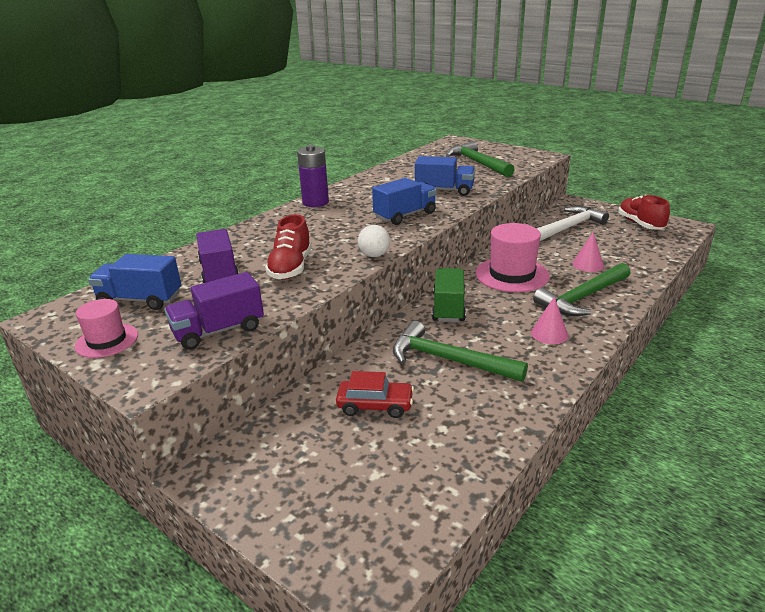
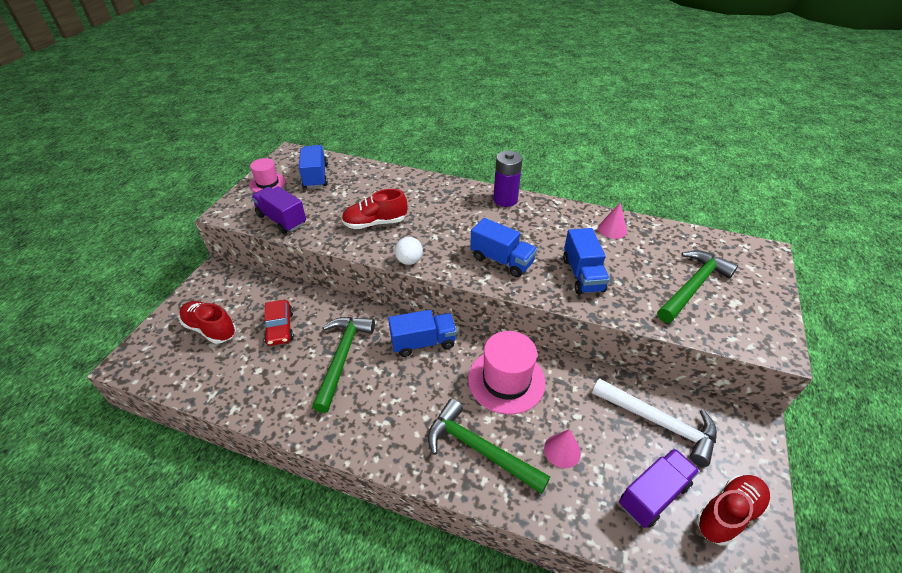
camera: 70 degrees right, 15 degrees up
(219, 272) = (359, 193): purple truck -> purple truck (653, 495)
(339, 477) = (210, 329): none -> red shoe
(448, 308) = (423, 342): green truck -> blue truck
(549, 334) = (398, 424): pink cone -> pink cone (612, 229)

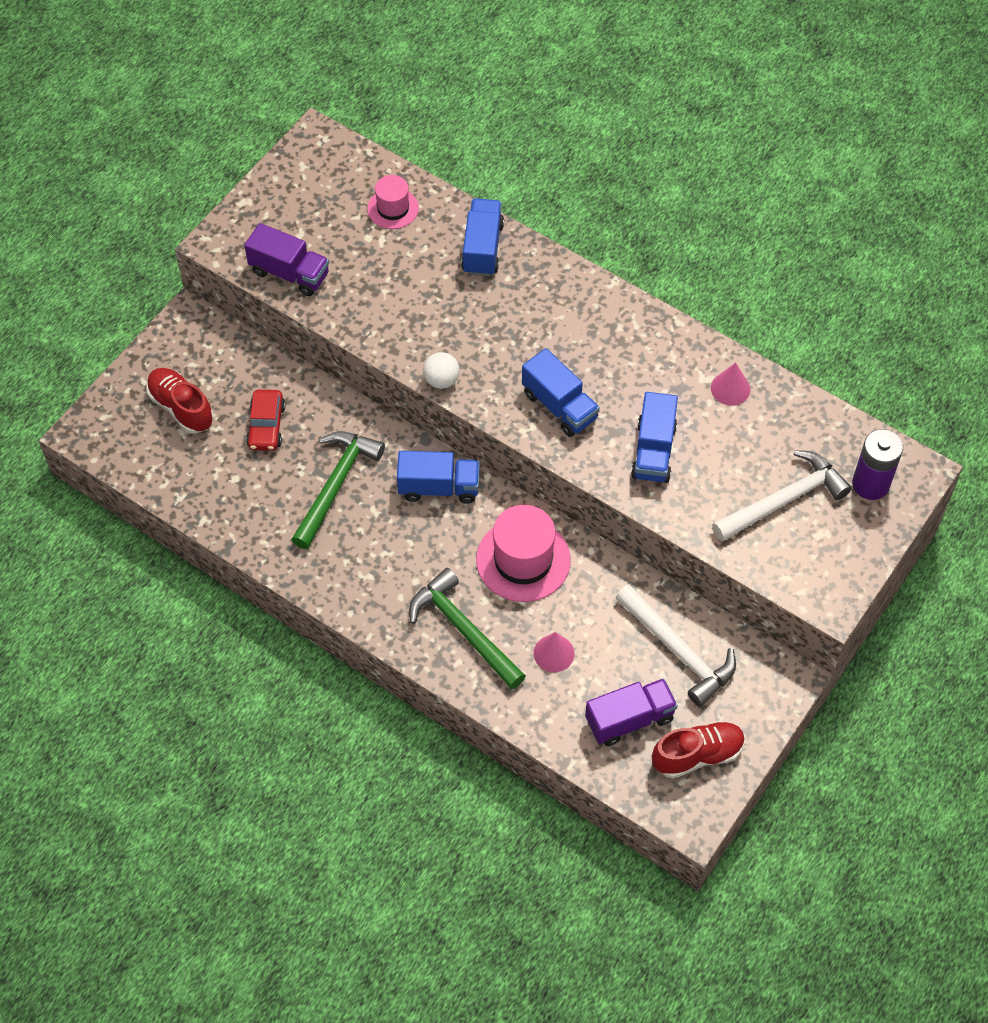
camera: 15 degrees right, 15 degrees up
(267, 183) = (277, 197): pink hat -> pink hat (393, 208)
(282, 220) = (289, 273): purple truck -> purple truck turned 150 degrees clockwise
(315, 176) = (347, 197): blue truck -> blue truck (482, 248)
(375, 223) = (412, 306): red shoe -> none
(505, 200) = (605, 303): purple battery -> purple battery (870, 484)
(693, 286) = (784, 500): green hammer -> white hammer

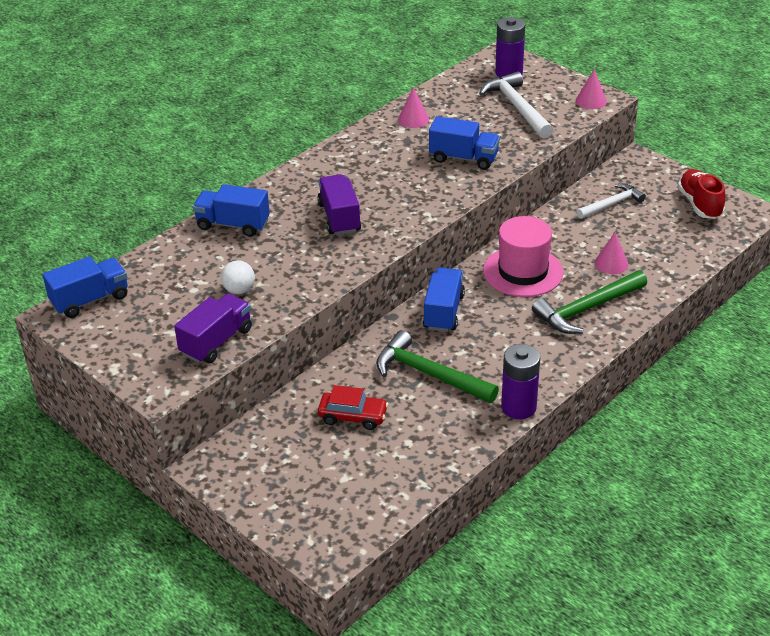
camera: 80 degrees left, 20 degrees down
(181, 408) = (315, 477): red shoe -> none
(293, 571) = (518, 407): none -> purple battery
(393, 208) = (166, 272): pink hat -> none
(441, 380) = (368, 257): white ball -> white ball (239, 290)
(559, 406) = (410, 198): blue truck -> blue truck (90, 300)
(629, 719) = (670, 232): purple truck -> purple truck (339, 217)
(678, 651) = (612, 204): white hammer -> white hammer, size x0.66
(820, 586) = (591, 101): none -> pink cone

